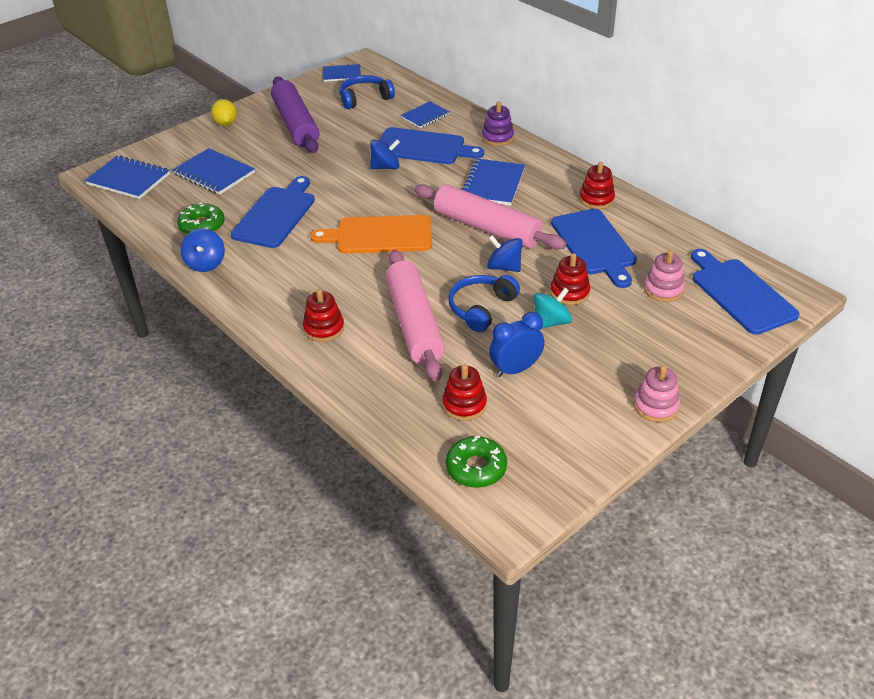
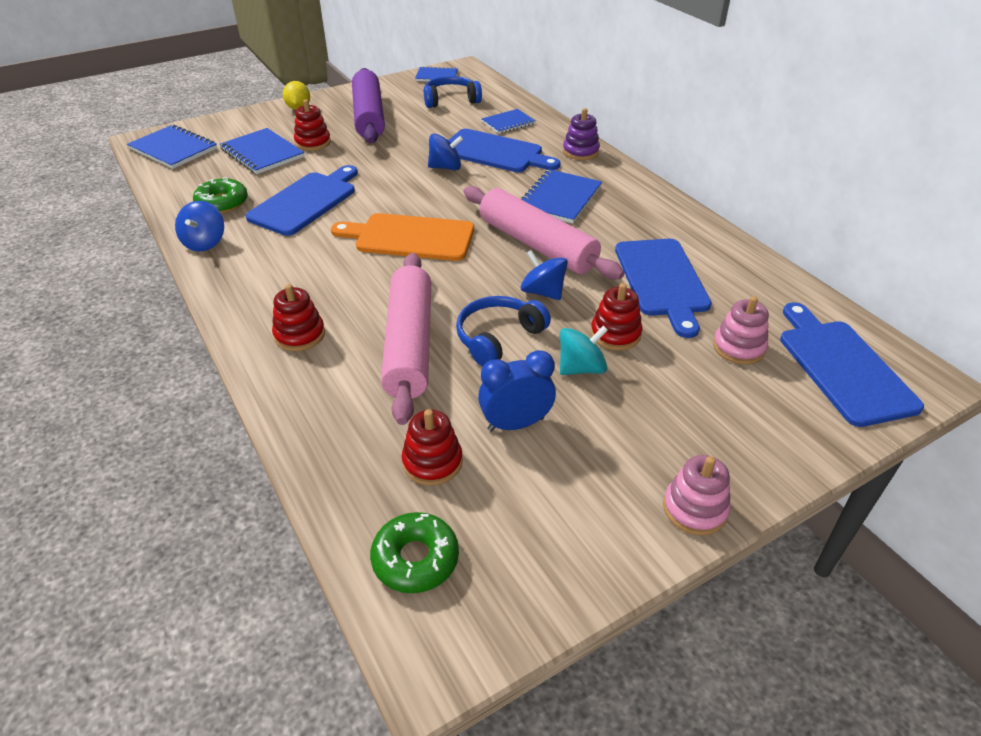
camera: 10 degrees right, 0 degrees up
(596, 199) = (677, 229): red stacking toy -> red stacking toy (313, 142)

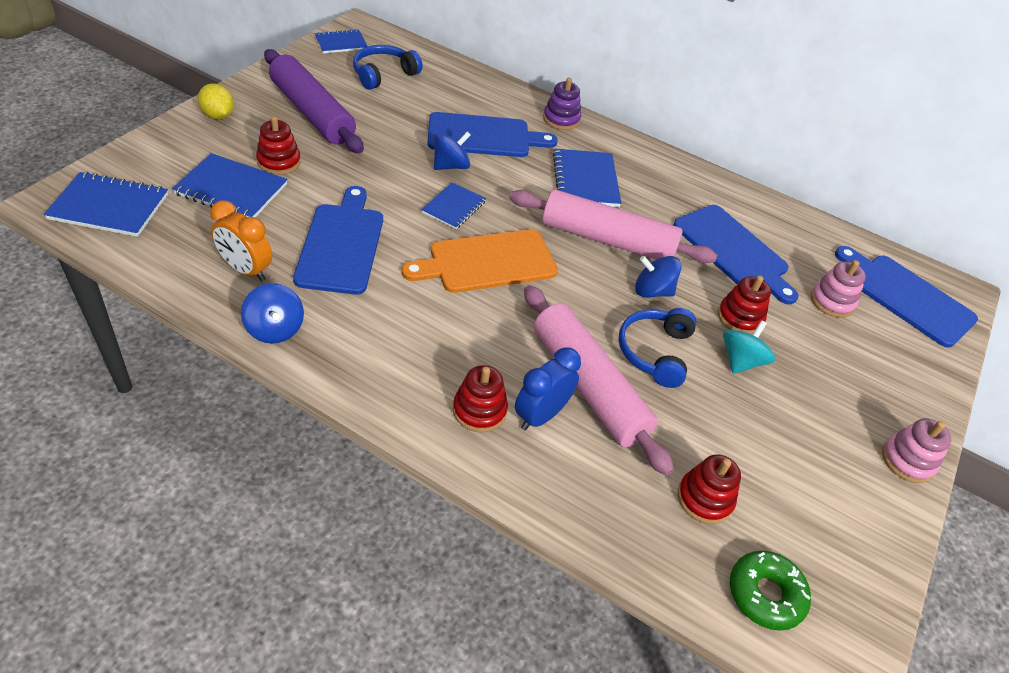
camera: 35 degrees left, 5 degrees up
(222, 203) = (246, 270): green donut -> orange clock
(508, 123) = (466, 95): blue notebook -> blue notebook (453, 207)
(516, 424) = (736, 435): blue clock -> blue clock (541, 415)

